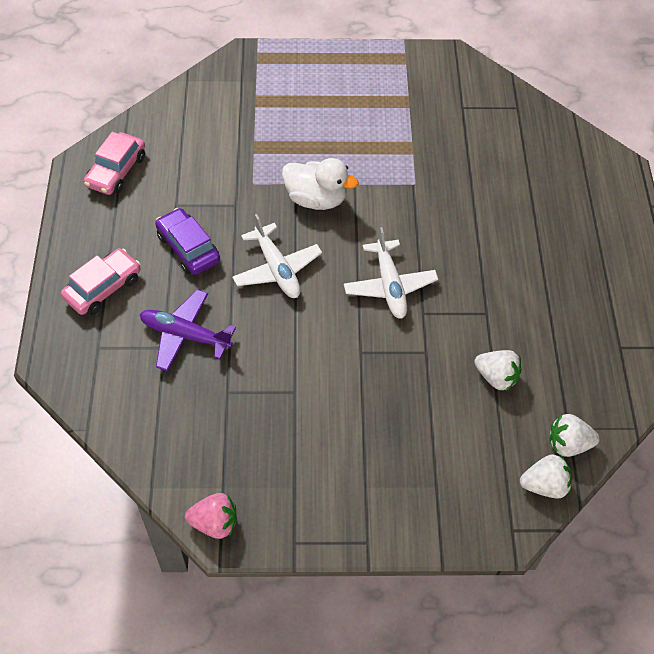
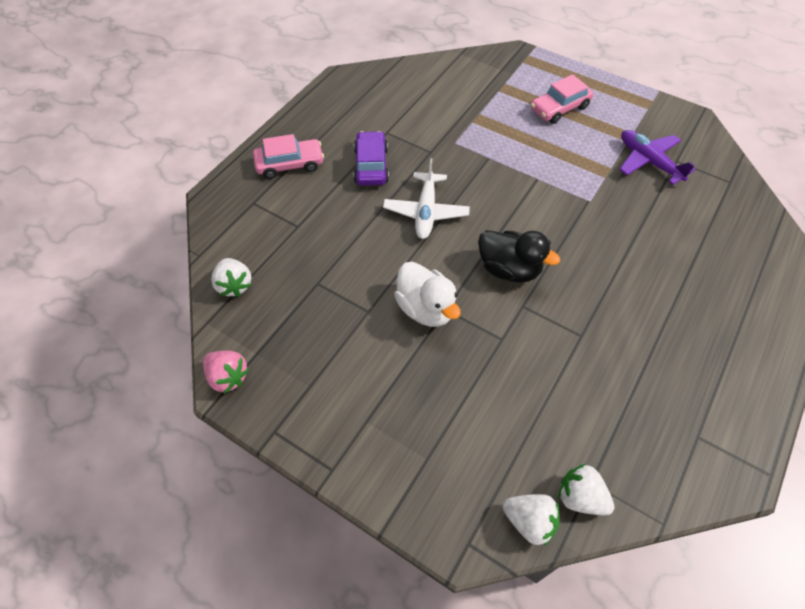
camera: 35 degrees right, 0 degrees up
(116, 171) = (362, 92): pink car -> pink car (559, 108)
(185, 335) = (319, 225): purple plane -> purple plane (649, 162)
(316, 199) = (497, 175): white duck -> white duck (426, 309)
(389, 286) = (509, 269): white plane -> black duck
(496, 377) = (551, 395): white strawberry -> white strawberry (234, 285)

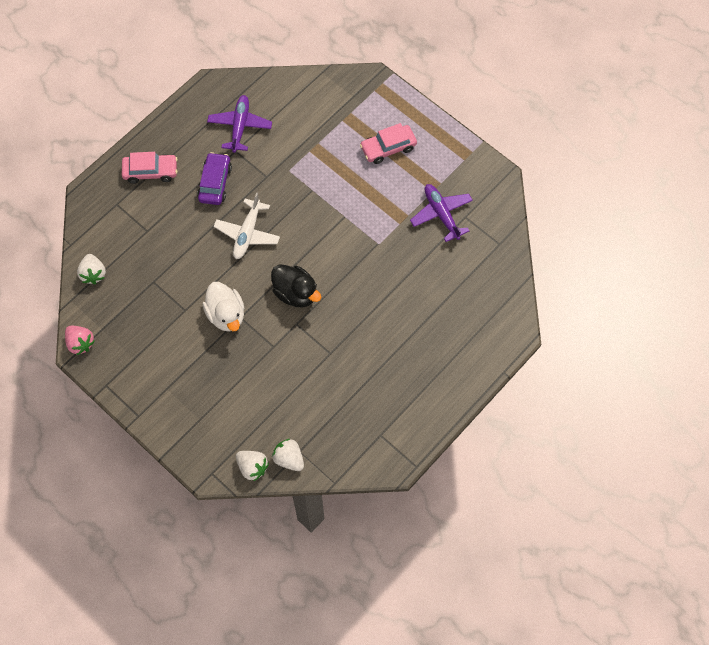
camera: 10 degrees right, 10 degrees up
(385, 109) = (240, 126): none -> purple plane

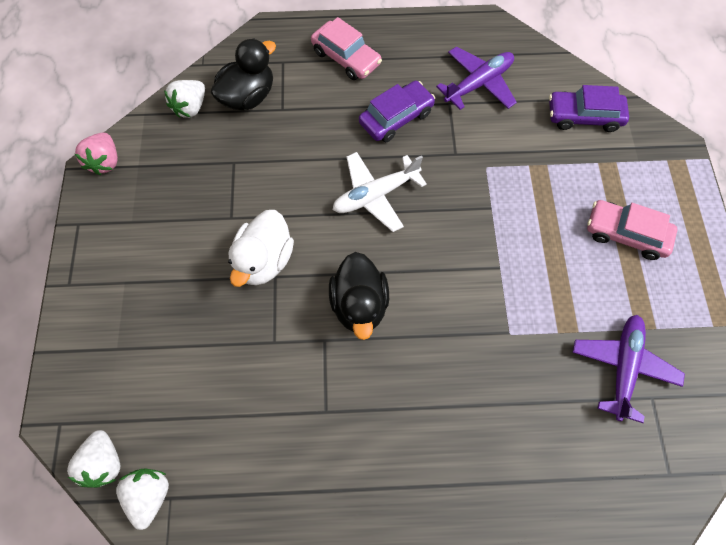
camera: 45 degrees right, 0 degrees up
(119, 240) = (248, 97): none -> black duck
(312, 100) = (584, 116): none -> purple car

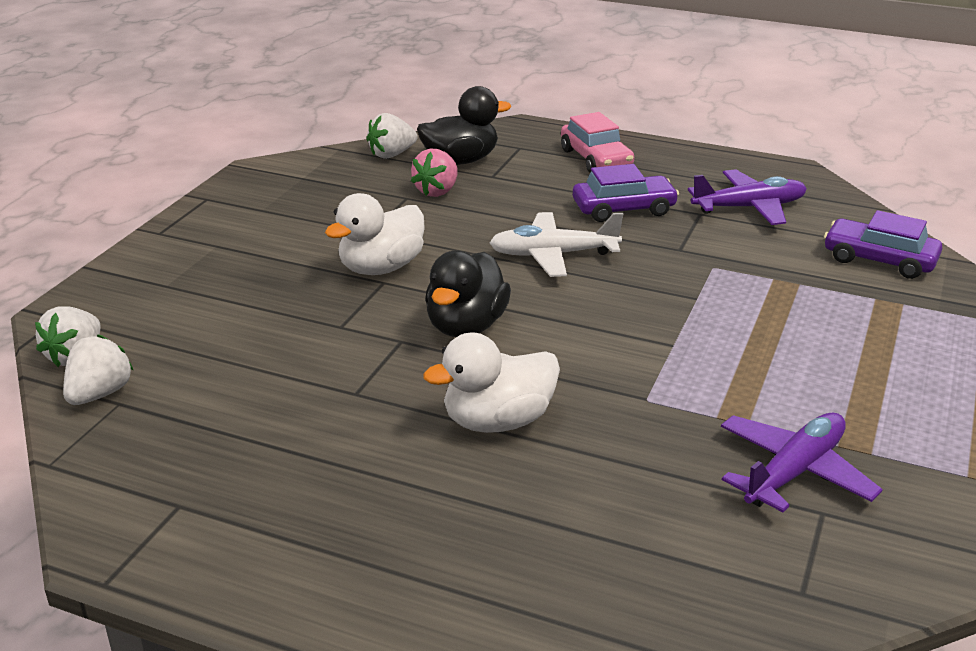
camera: 25 degrees right, 35 degrees down
(105, 162) = (271, 168): pink strawberry -> pink strawberry (437, 191)
(431, 399) = (497, 421): none -> white duck
(626, 234) = (877, 363): pink car -> none

